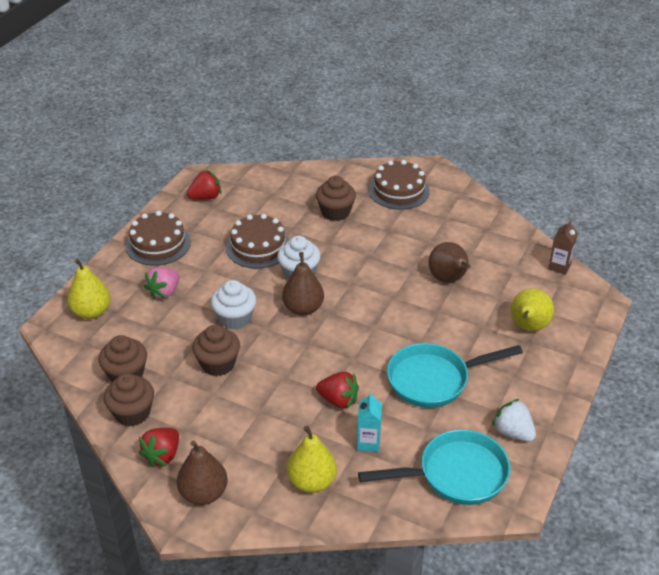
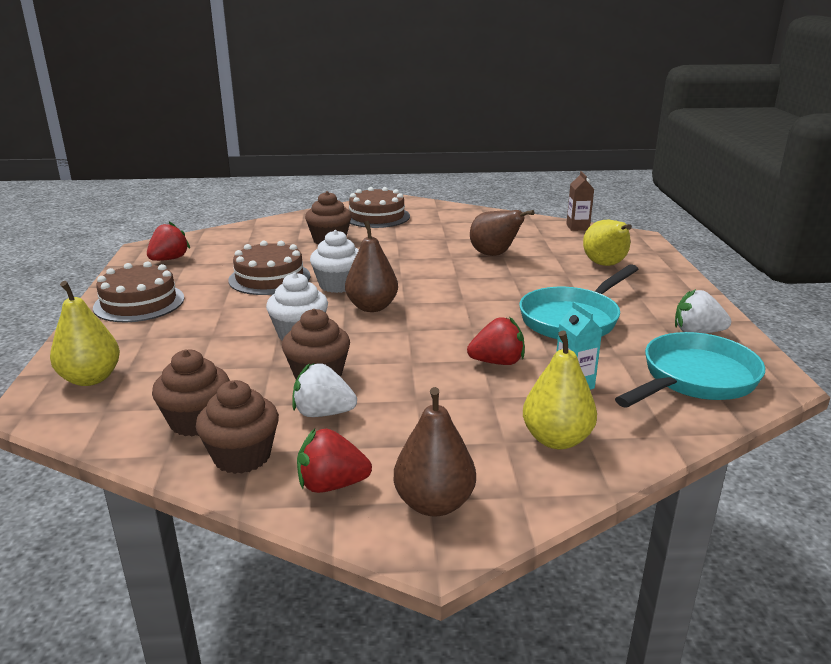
camera: 30 degrees left, 15 degrees down
(162, 455) = (331, 485): red strawberry -> red strawberry turned 90 degrees clockwise
(164, 292) = (184, 336): pink strawberry -> none
(197, 398) = (323, 413): none -> white strawberry

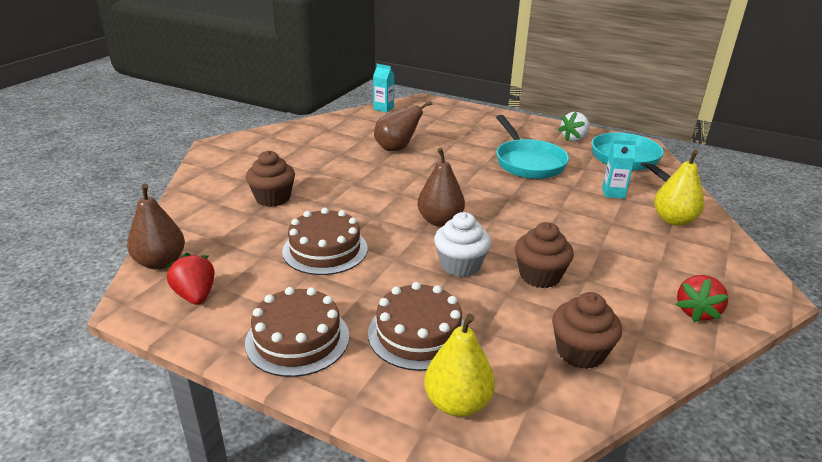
camera: 60 degrees left, 5 degrees up
(242, 456) = (645, 341): brown cupcake -> none
(323, 413) = (600, 289): white strawberry -> none
(338, 285) = (380, 222): white cupcake -> none
(377, 216) = (248, 163): brown cake -> brown cake (418, 334)
(434, 503) = (729, 281): brown pear -> brown pear (160, 262)
(497, 362) = (568, 205): red strawberry -> none
(577, 227) = (383, 108): brown carton -> turquoise carton
(605, 265) = (457, 124): yellow pear -> none

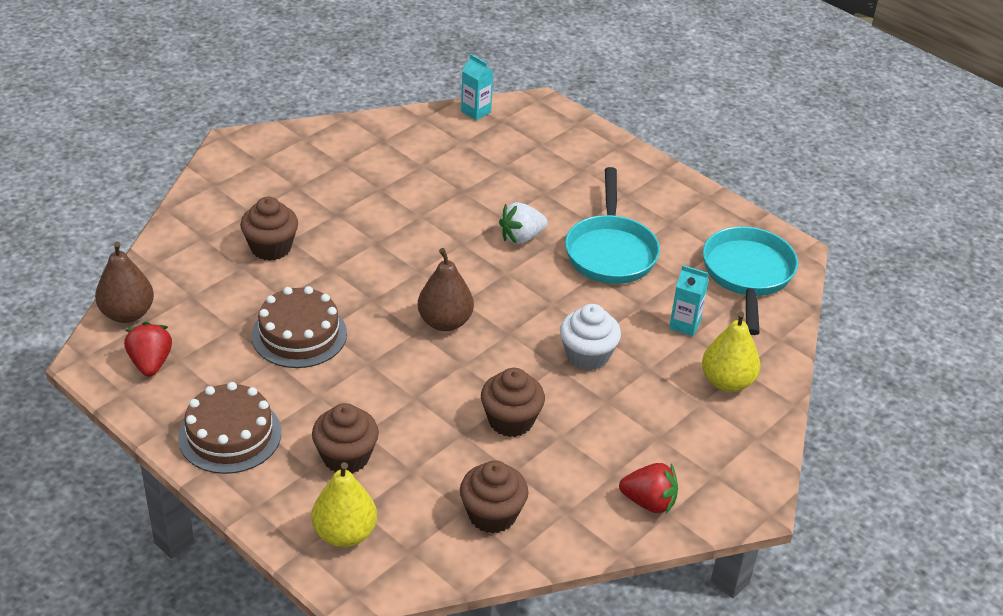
camera: 15 degrees right, 10 degrees up
(396, 148) = (454, 194): brown pear -> none
(418, 334) = (346, 457): brown cake -> brown cupcake
(460, 265) = (433, 387): white cupcake -> white cupcake (587, 355)
(574, 138) = (704, 221): white strawberry -> white strawberry (521, 237)
(697, 312) = (649, 502): red strawberry -> red strawberry turned 120 degrees counterclockwise

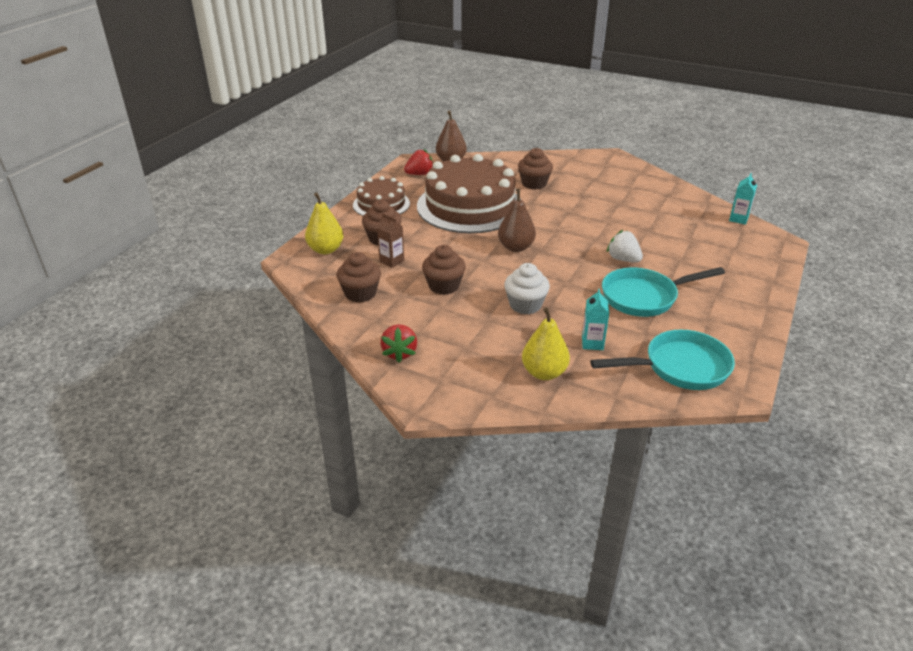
camera: 75 degrees right, 5 degrees down
(299, 334) = (469, 206): brown cake -> brown cake, size x1.86
(419, 461) = (392, 261): none -> brown carton

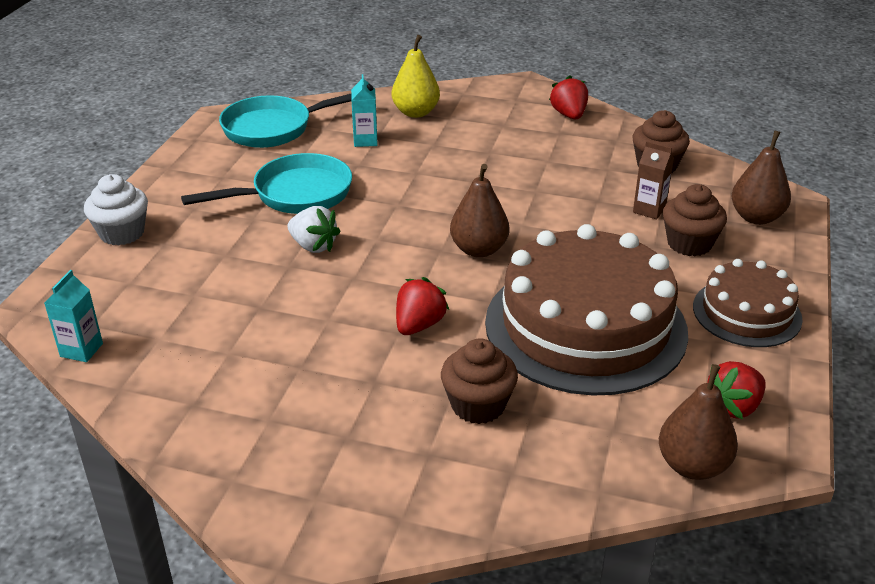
camera: 170 degrees right, 0 degrees up
(326, 250) = (756, 217): yellow pear -> brown pear
(444, 286) = (558, 184): brown cupcake -> none
(525, 305) = (447, 171): white cupcake -> white cupcake (122, 233)
(558, 214) = (419, 325): none -> red strawberry

